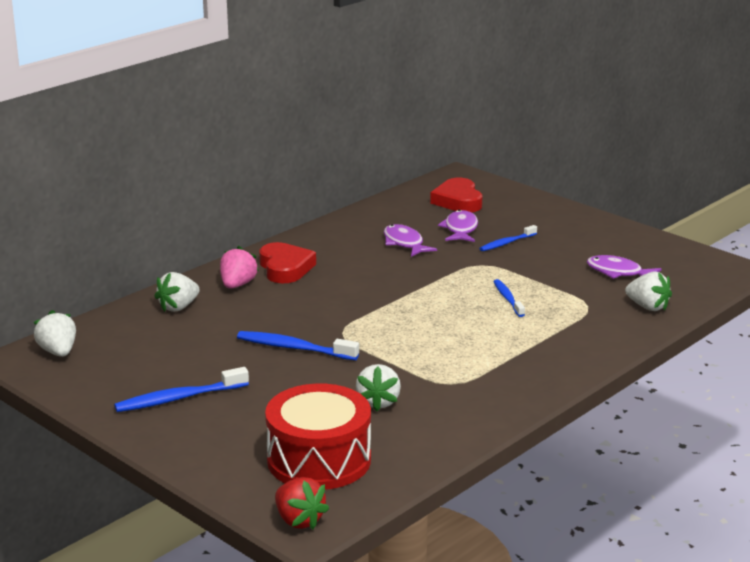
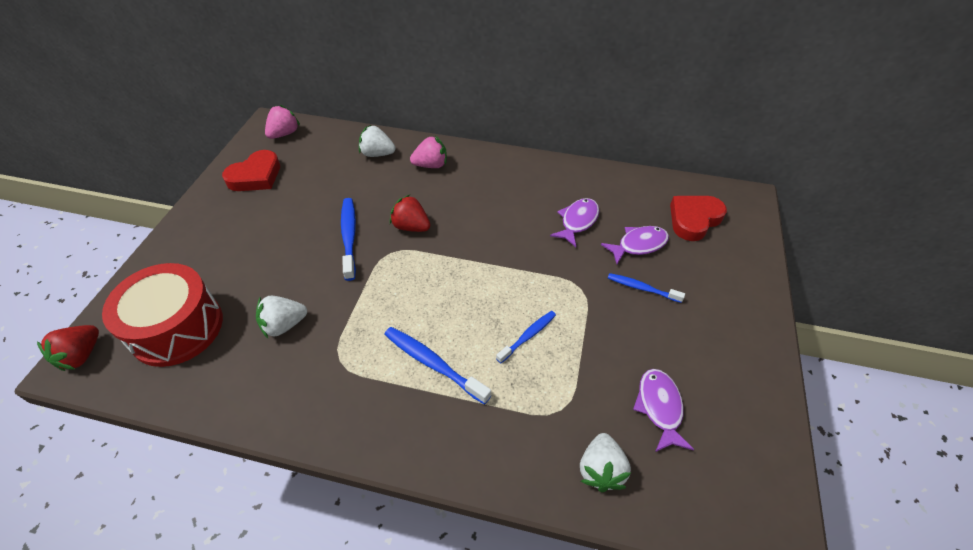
camera: 60 degrees right, 25 degrees up
(58, 352) = (284, 134): white strawberry -> pink strawberry
(179, 398) = (244, 212): blue toothbrush -> blue toothbrush (433, 363)
(285, 268) = (476, 176): red heart -> red heart (256, 176)
(318, 315) = (411, 226): none -> red strawberry

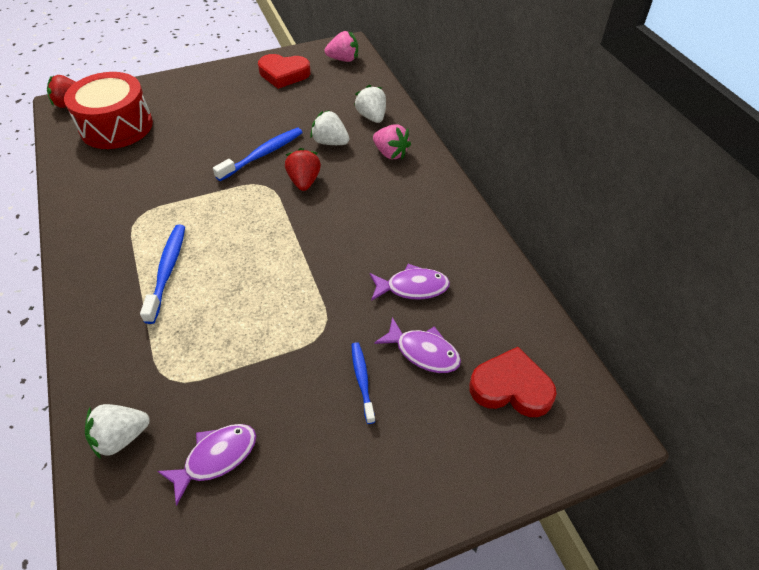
camera: 55 degrees right, 0 degrees up
(284, 325) = (151, 172): white strawberry -> white strawberry (330, 142)
(528, 336) = (237, 318): blue toothbrush -> none

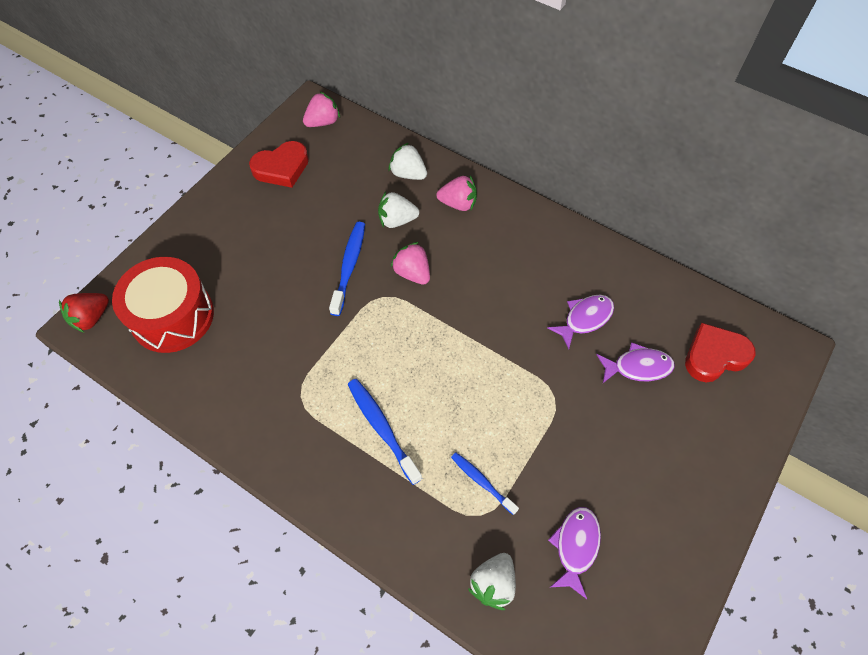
camera: 35 degrees left, 10 degrees up
(304, 181) = (412, 273): red strawberry -> pink strawberry
(362, 380) = (618, 417): blue toothbrush -> blue toothbrush (482, 482)

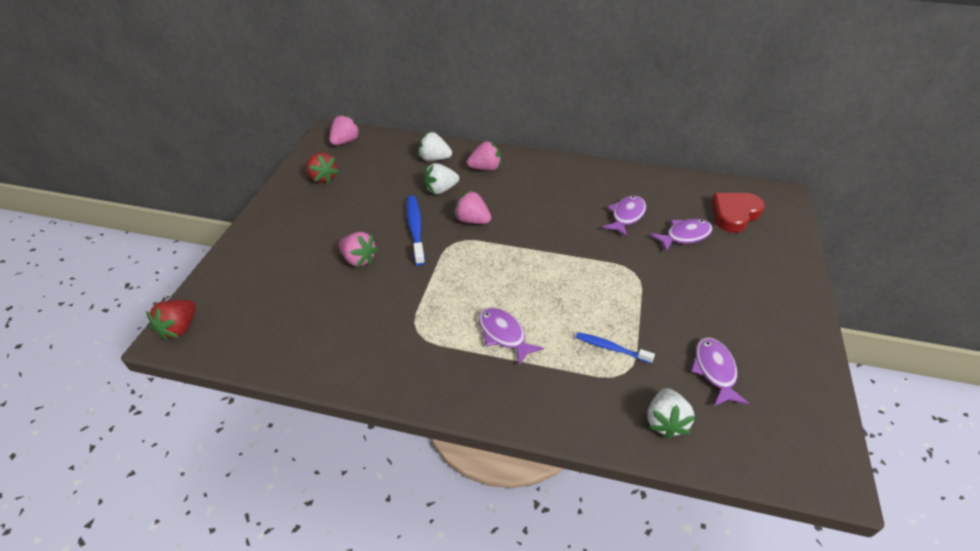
camera: 20 degrees left, 15 degrees down
(172, 316) = (265, 305): red drum -> none
(278, 288) = (359, 259): none -> pink strawberry
(282, 168) = (323, 178): red heart -> red strawberry
(382, 428) = (504, 334): blue toothbrush -> purple fish

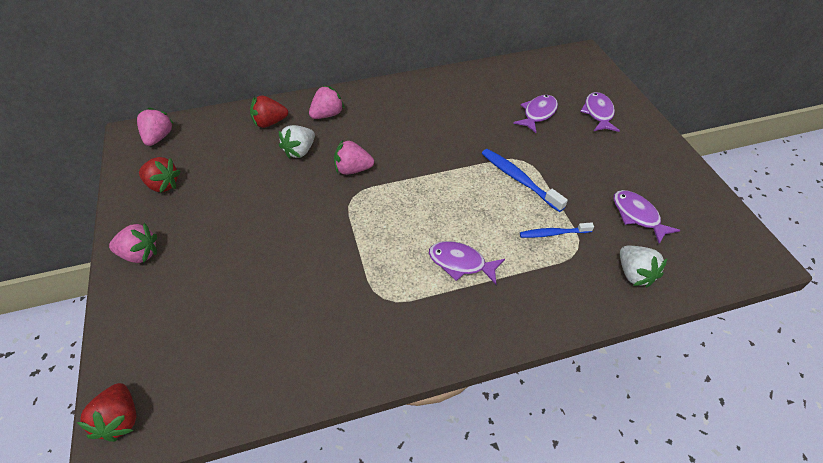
camera: 30 degrees left, 5 degrees up
(359, 259) = (270, 254): pink strawberry -> pink strawberry (140, 254)
(415, 229) = (304, 199): blue toothbrush -> blue toothbrush (519, 179)
(434, 159) = (270, 123): white strawberry -> red strawberry
(626, 216) = (482, 114): purple fish -> purple fish (598, 113)
(734, 214) = (560, 82): red heart -> none

